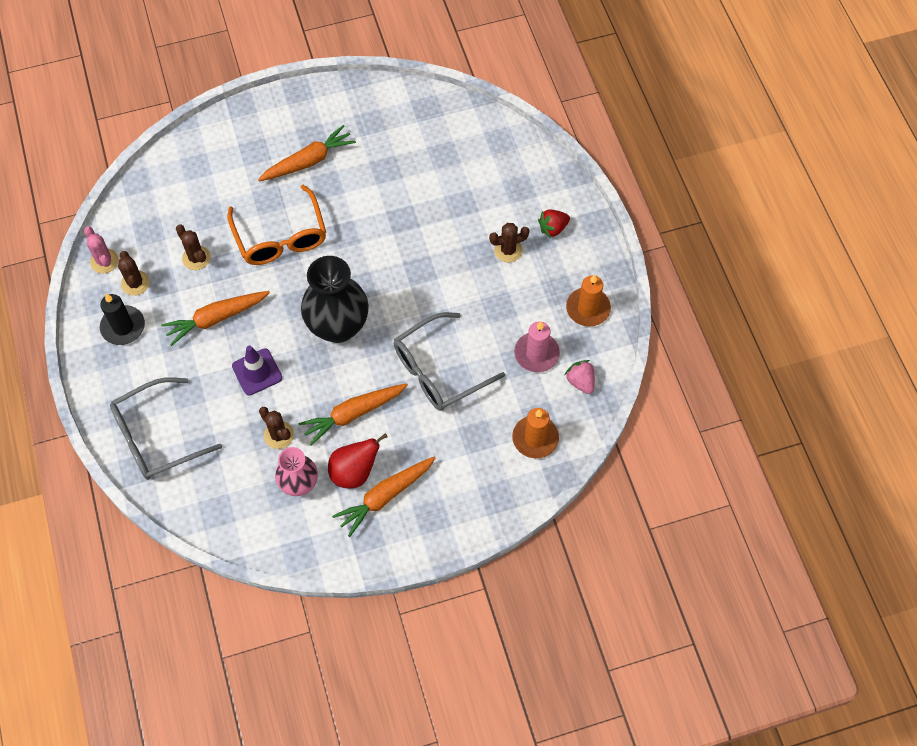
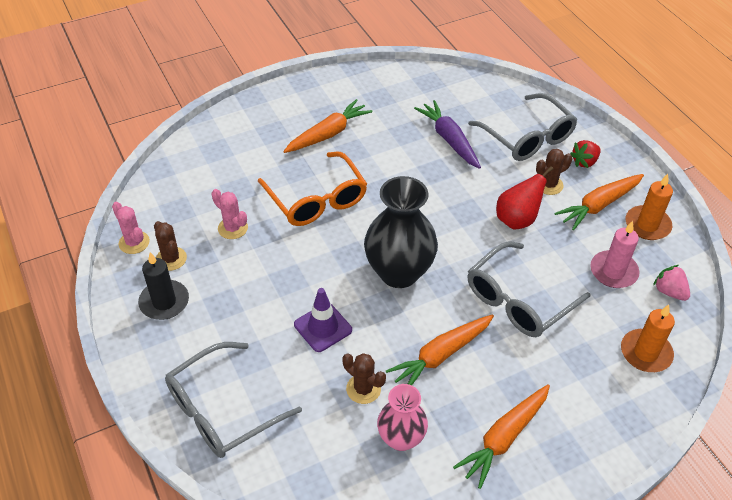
camera: 10 degrees left, 15 degrees down
(196, 258) = (232, 228): brown cactus -> pink cactus
(216, 318) = (266, 281): orange carrot -> orange carrot (599, 205)
(354, 472) = (460, 416): red pear -> red pear (517, 219)
(426, 184) = (449, 140): none -> purple carrot
(505, 191) = (527, 137): none -> grey glasses

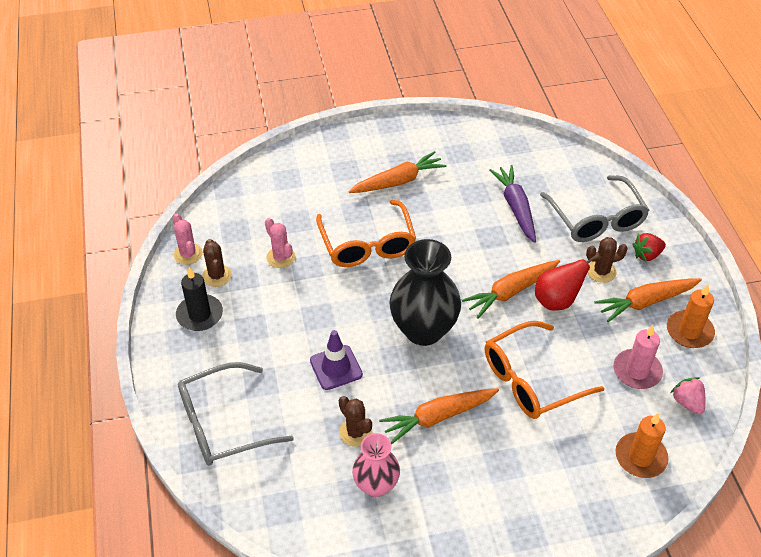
camera: 15 degrees right, 0 degrees up
(504, 438) = (472, 506): orange carrot -> orange carrot (511, 292)
(518, 300) = (531, 380): grey glasses -> orange glasses

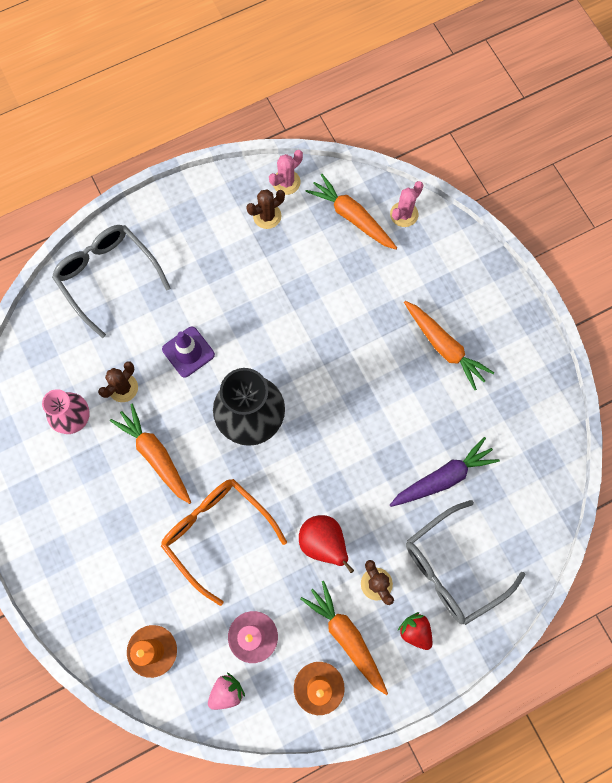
camera: 75 degrees right, 25 degrees up
(200, 315) = (218, 217): black candle -> none
(281, 257) = (305, 264): pink cactus -> pink cactus (404, 214)
(367, 244) = (346, 339): orange glasses -> none
(511, 292) = (322, 494): orange carrot -> orange carrot (352, 217)

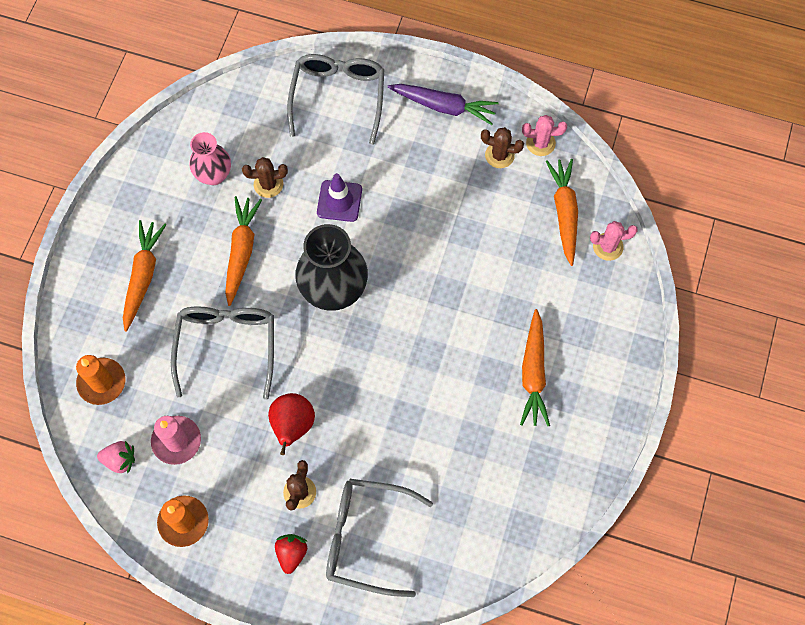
camera: 45 degrees right, 5 degrees down
(217, 533) = (227, 346): orange glasses -> grey glasses
(346, 637) = (239, 507): orange carrot -> orange carrot (143, 276)
(443, 477) = (429, 466): purple carrot -> purple carrot (443, 106)

